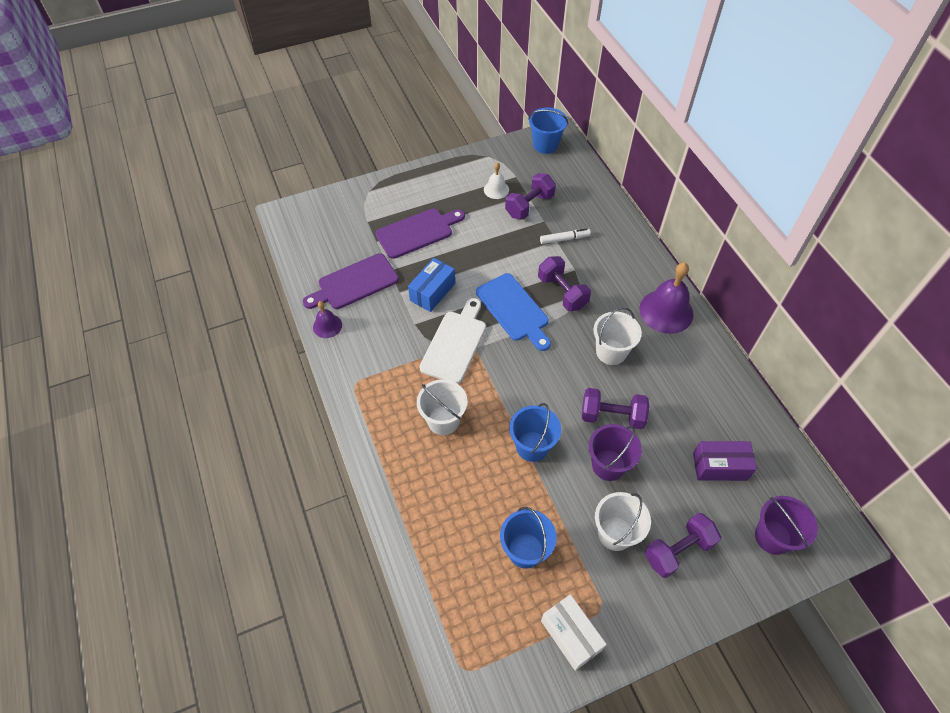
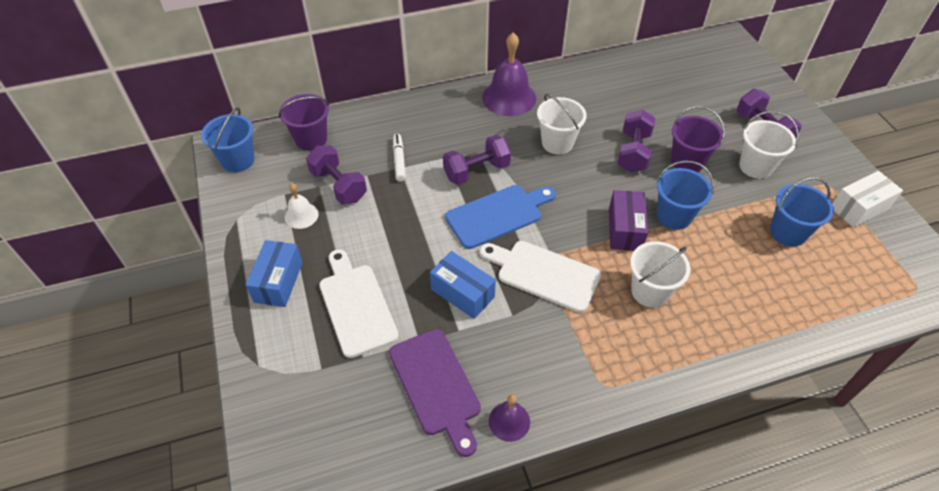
camera: 85 degrees left, 5 degrees down
(417, 232) = (356, 306): purple cutting board -> white cutting board
(434, 188) = (278, 282): none -> blue box
(720, 466) = (678, 92): purple box -> purple box (625, 229)
(773, 537) = (737, 74): purple bucket -> purple bucket (311, 139)

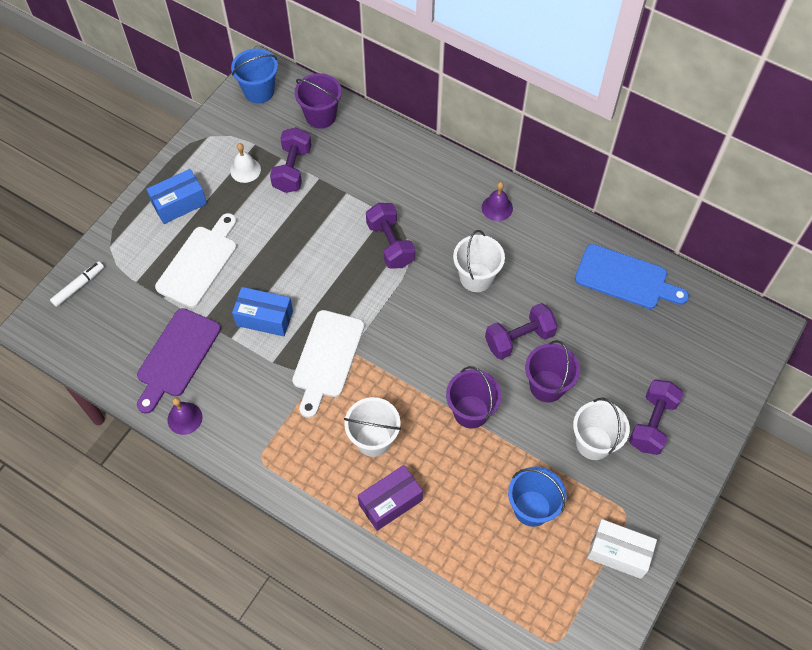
camera: 50 degrees right, 10 degrees up
(399, 160) = (353, 186): white marker -> white marker (78, 286)
(462, 293) = (264, 318): blue box -> blue box turned 75 degrees counterclockwise
(477, 171) = (390, 244): purple dumbbell -> purple dumbbell turned 45 degrees clockwise
(497, 215) = (358, 289): blue cutting board -> blue cutting board (625, 278)
(509, 97) = (497, 208): purple bell -> purple bell, size x0.54
(544, 274) = (327, 358): white cutting board -> white cutting board turned 150 degrees counterclockwise
(625, 229) = (423, 385): purple box -> purple box (390, 502)
(674, 216) = (471, 411): blue bucket -> purple bucket

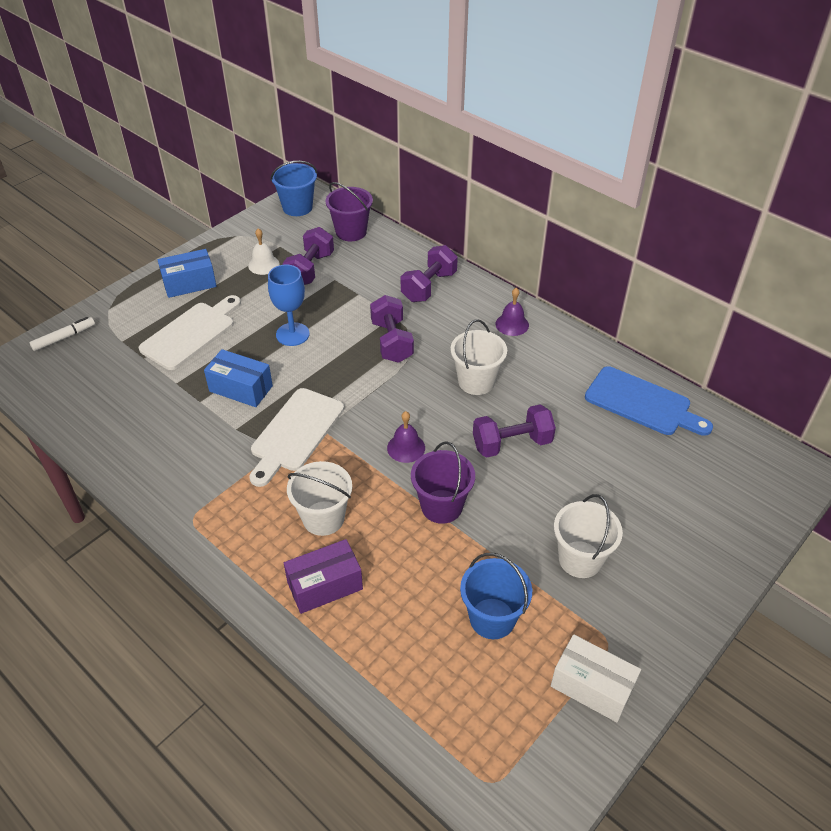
camera: 10 degrees right, 15 degrees down
(177, 356) = (138, 410): purple cutting board -> none
(184, 418) = (124, 468): purple bell -> purple bell (406, 448)
(296, 249) = (292, 334): none -> blue goblet
(547, 386) = (535, 493): purple bucket -> none
(652, 423) = (654, 549): purple dumbbell -> purple dumbbell (429, 287)

